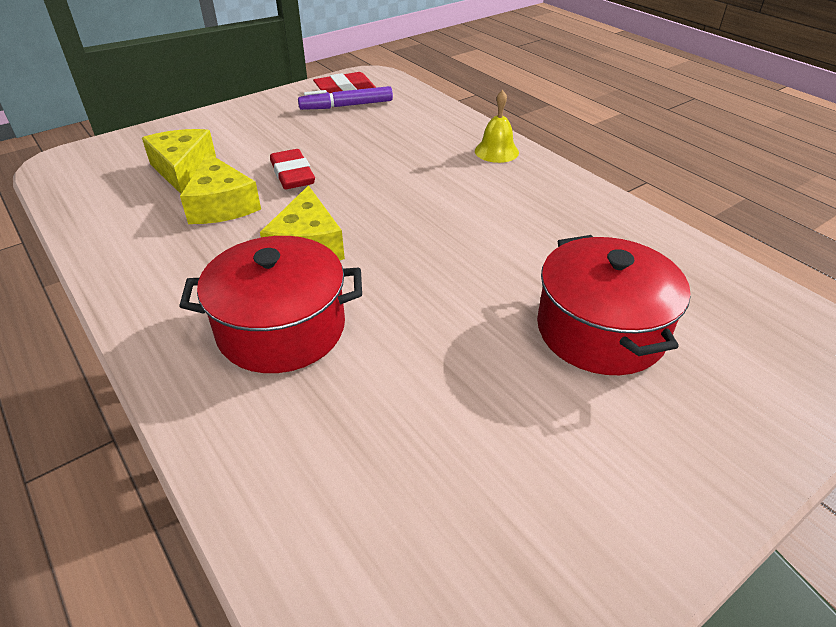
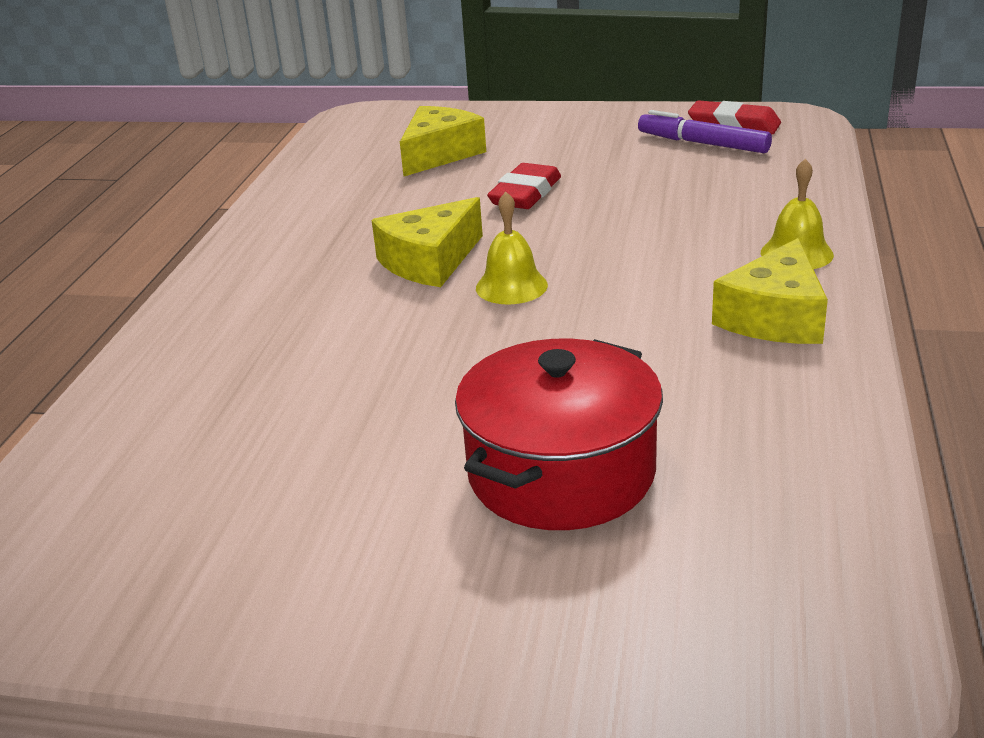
camera: 50 degrees right, 10 degrees down
(221, 205) = (420, 197): yellow cheese -> yellow cheese (774, 317)
(281, 329) = (300, 316): red pot -> none
(387, 237) = (511, 286): none -> yellow bell

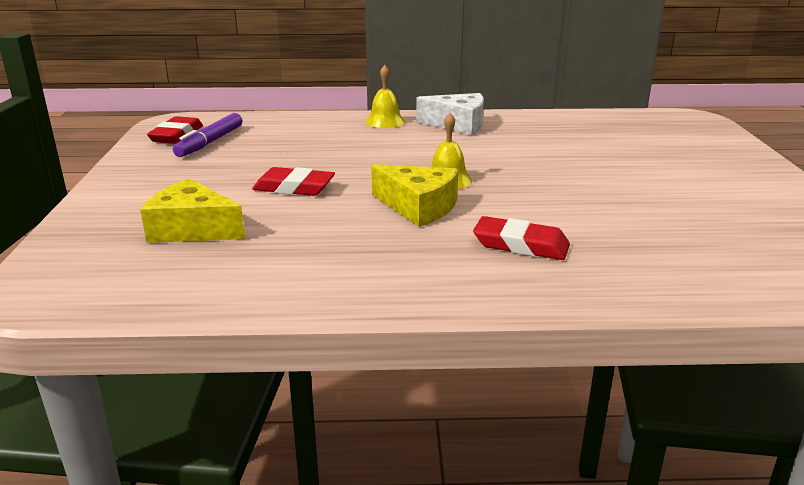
camera: 105 degrees left, 5 degrees down
(290, 314) = (521, 245): none -> red eraser
(561, 473) = (626, 156): red pot -> none
(774, 317) = (458, 124): yellow cheese -> white cheese

